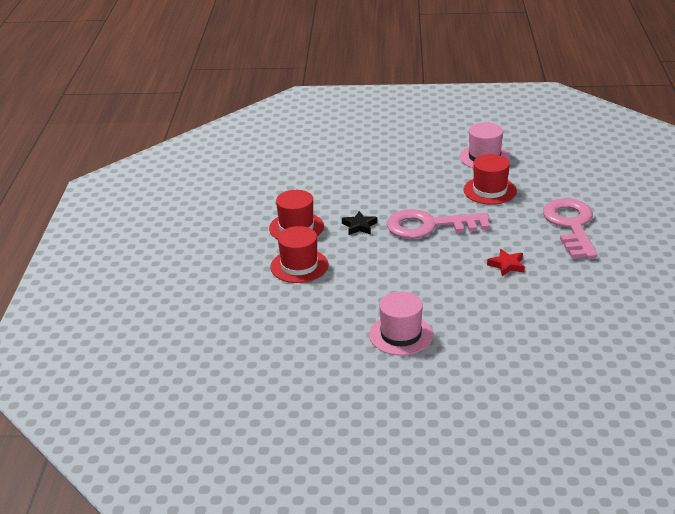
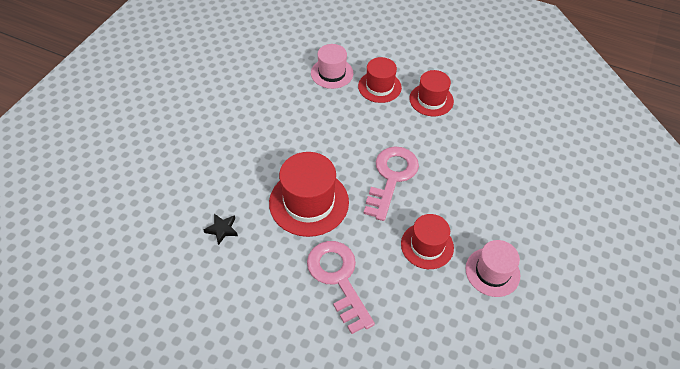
camera: 110 degrees right, 20 degrees up
(359, 226) = (414, 135): black star -> black star (222, 229)
(401, 335) = (271, 110): pink hat -> pink hat (332, 73)
(507, 265) = (309, 202): red star -> red hat
(571, 225) = (338, 278): pink key -> pink key turned 135 degrees counterclockwise

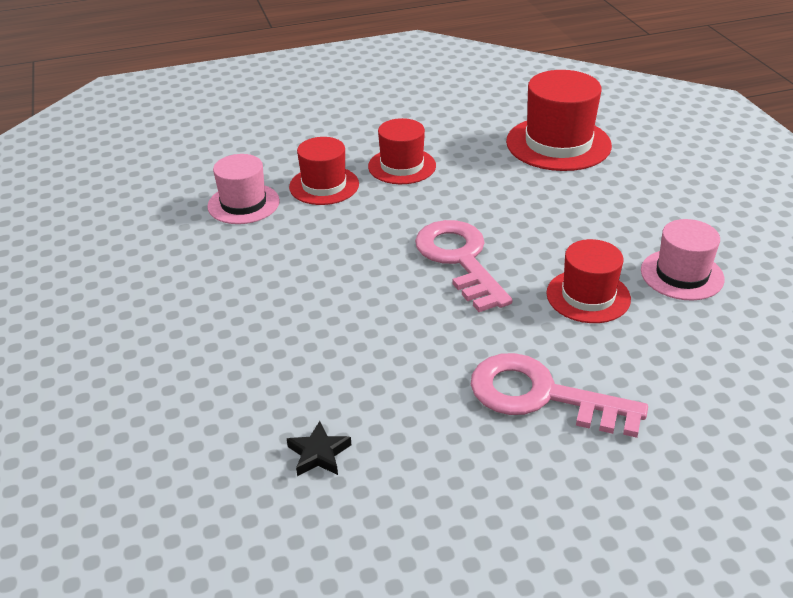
camera: 40 degrees left, 15 degrees down
(309, 202) = (396, 345): red hat -> red hat (558, 144)

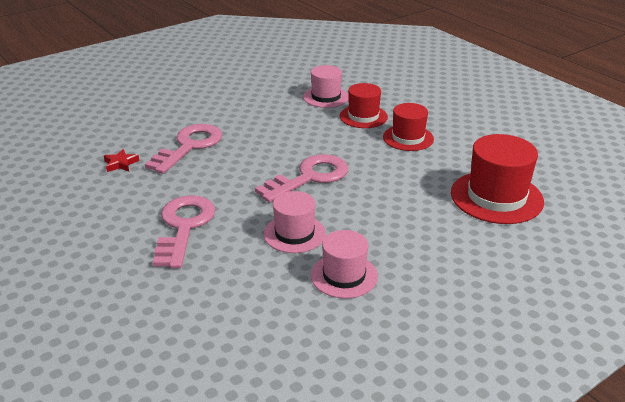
camera: 70 degrees right, 5 degrees down
(306, 362) = (189, 146): none -> pink key
(319, 454) = (120, 164): black star -> red star
(588, 296) = (294, 234): red hat -> pink hat

